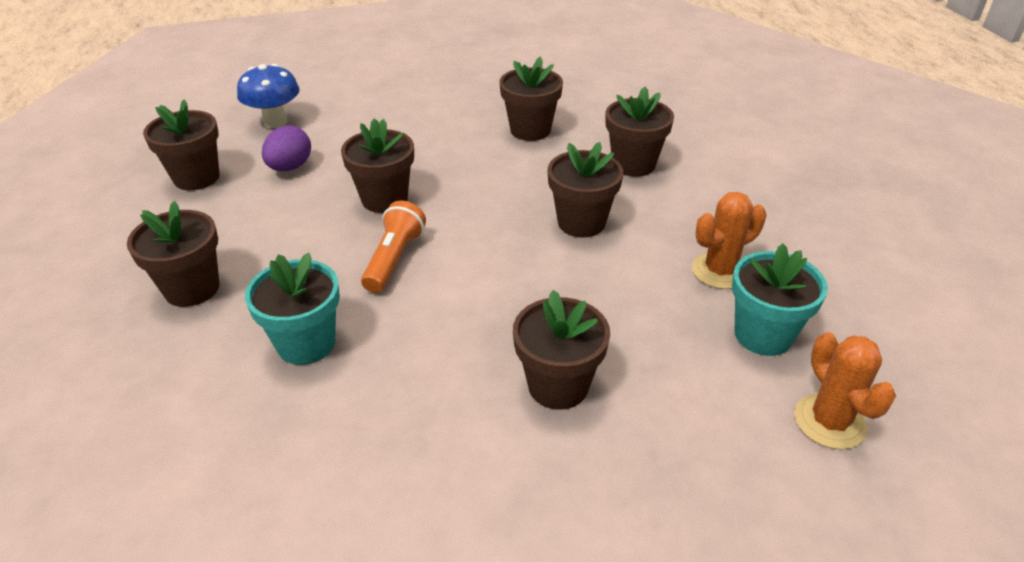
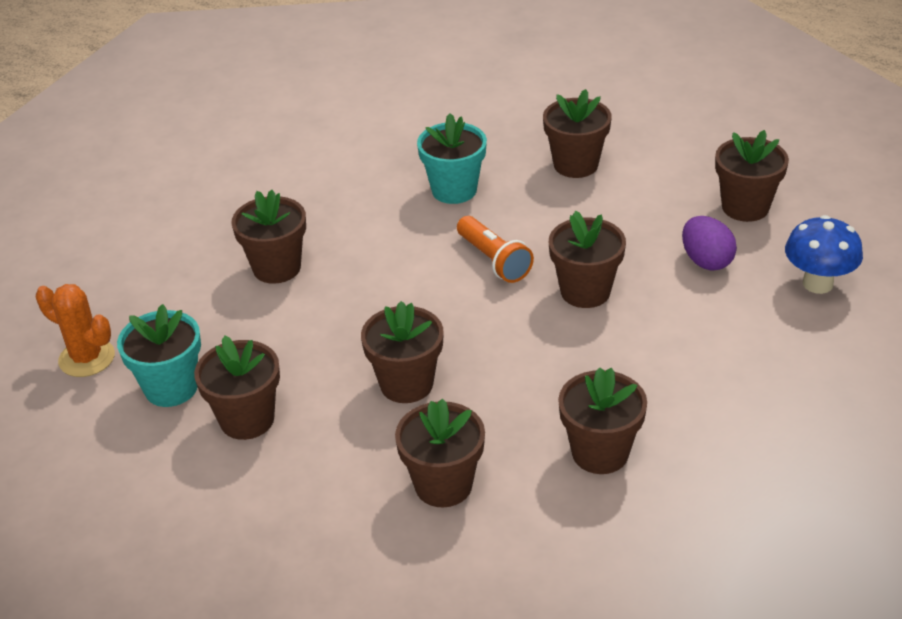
camera: 135 degrees right, 0 degrees up
(720, 271) = (247, 419): orange cactus -> brown flower pot

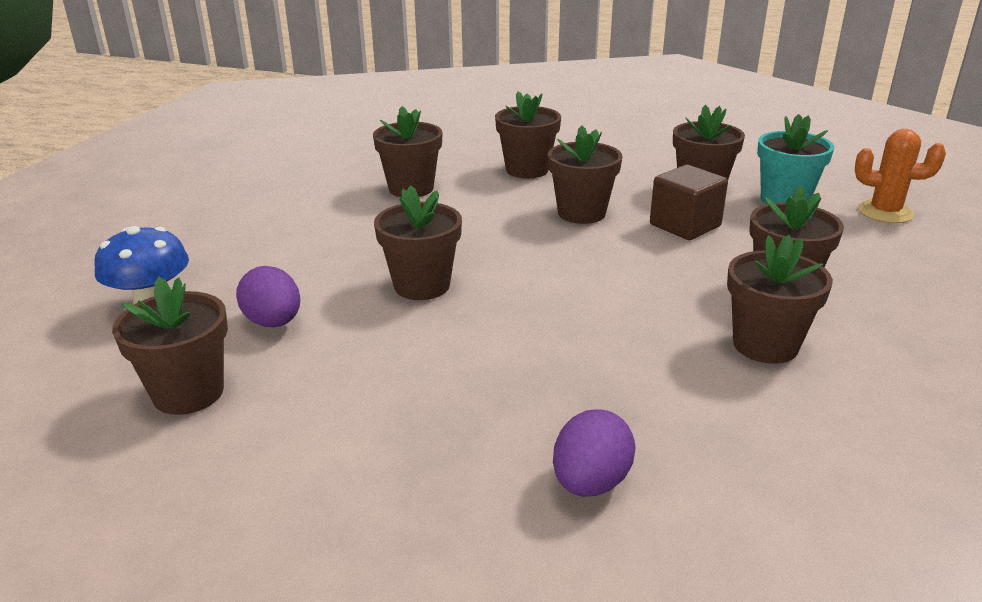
camera: 170 degrees right, 10 degrees down
(308, 354) = (685, 225): none -> brown cube
(454, 190) = (619, 393): turquoise flower pot -> none
(491, 144) = (590, 483): none -> purple egg
(494, 260) = (532, 308): orange flashlight -> none
(575, 165) = (436, 449): brown flower pot -> brown flower pot (765, 345)

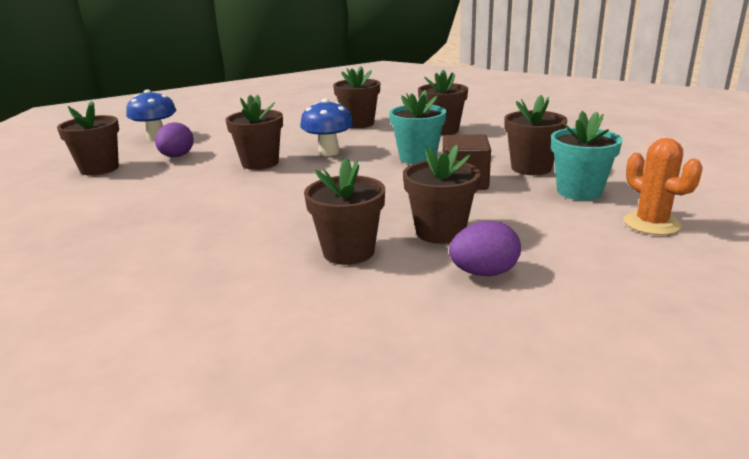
camera: 45 degrees right, 5 degrees down
(470, 240) = (329, 152): none -> blue mushroom
(581, 213) = (418, 158): brown flower pot -> turquoise flower pot
(590, 483) = (126, 260): purple egg -> purple egg (484, 273)

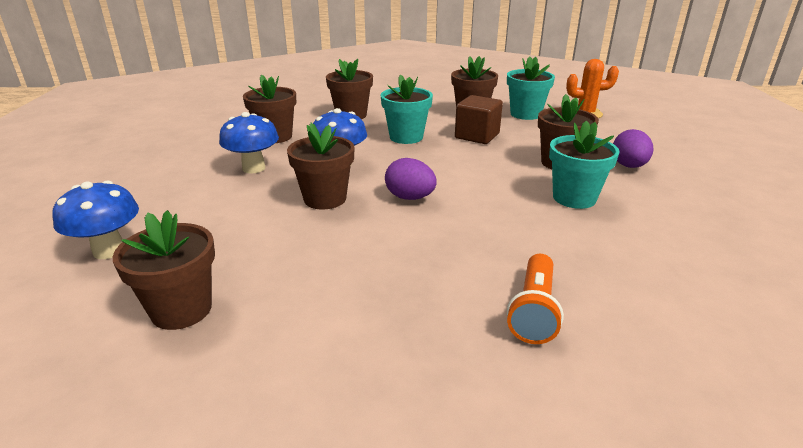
camera: 65 degrees left, 5 degrees up
(118, 263) = (534, 311): none -> orange flashlight
(177, 156) = (223, 243): purple egg -> purple egg (410, 198)
(293, 134) = (254, 168): none -> blue mushroom
(348, 252) = (574, 198): brown flower pot -> turquoise flower pot

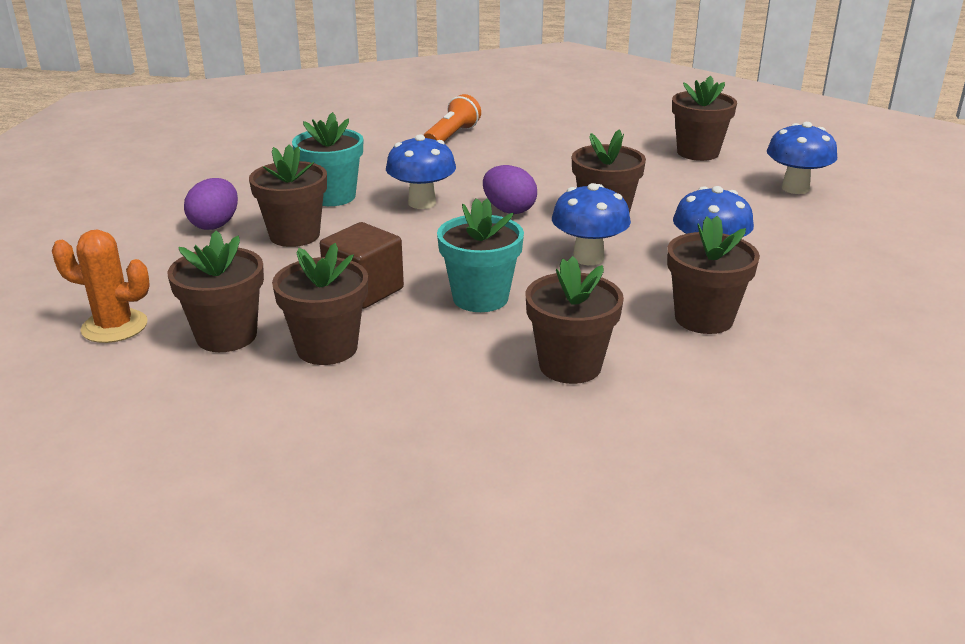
camera: 170 degrees left, 0 degrees up
(490, 198) = (422, 203): none -> blue mushroom
(525, 114) = (226, 336): turquoise flower pot -> brown flower pot

